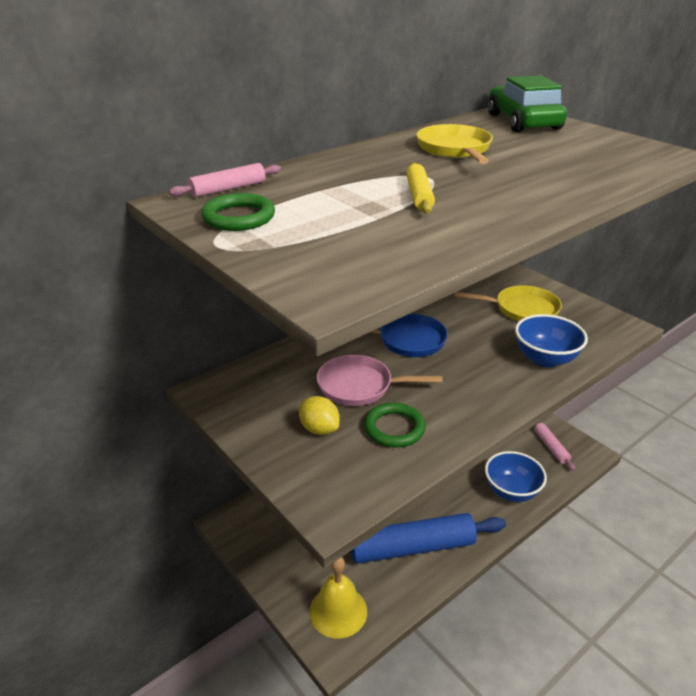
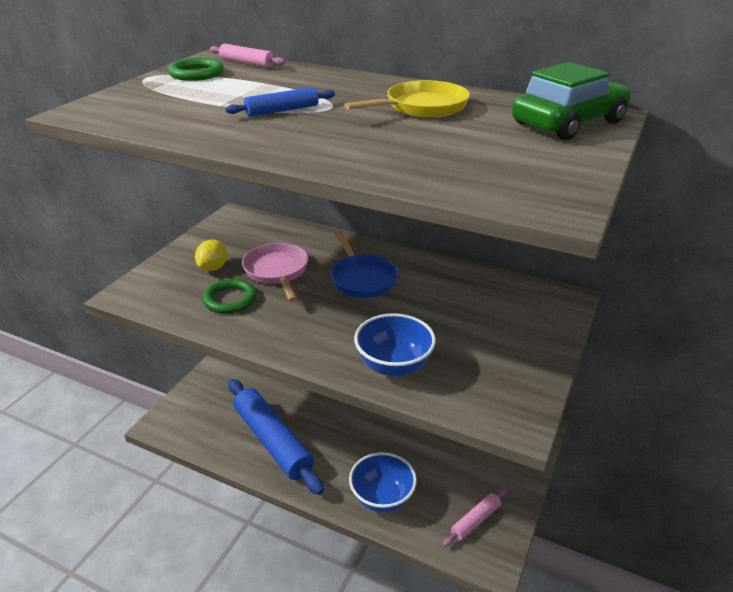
camera: 65 degrees right, 0 degrees up
(338, 611) = (193, 417): yellow bell -> none
(419, 195) = (282, 110): yellow rolling pin -> blue rolling pin
(522, 309) = (483, 335): yellow pan -> none

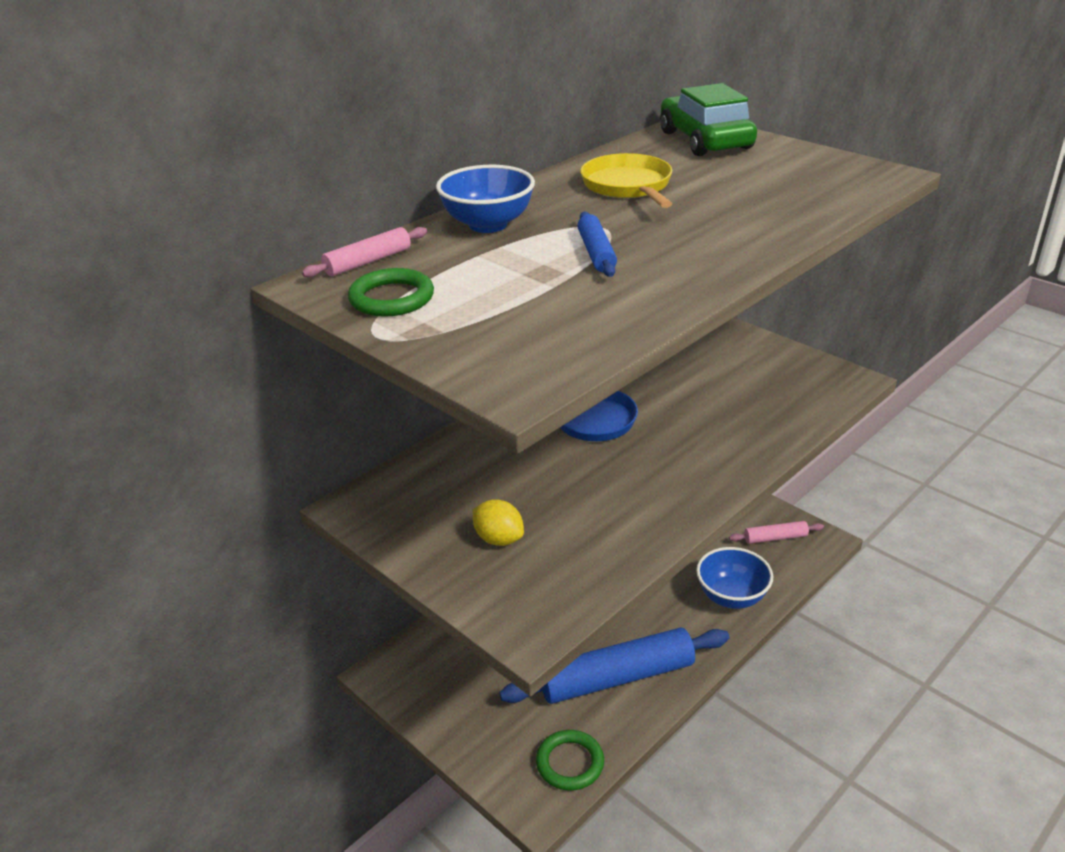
camera: 70 degrees left, 0 degrees up
(230, 299) = (588, 529): green ring -> green ring (570, 763)
(277, 271) = (539, 483): pink pan -> none
(394, 365) = (758, 428): blue bowl -> blue bowl (488, 225)
(475, 521) = (775, 538): pink rolling pin -> pink rolling pin turned 75 degrees counterclockwise

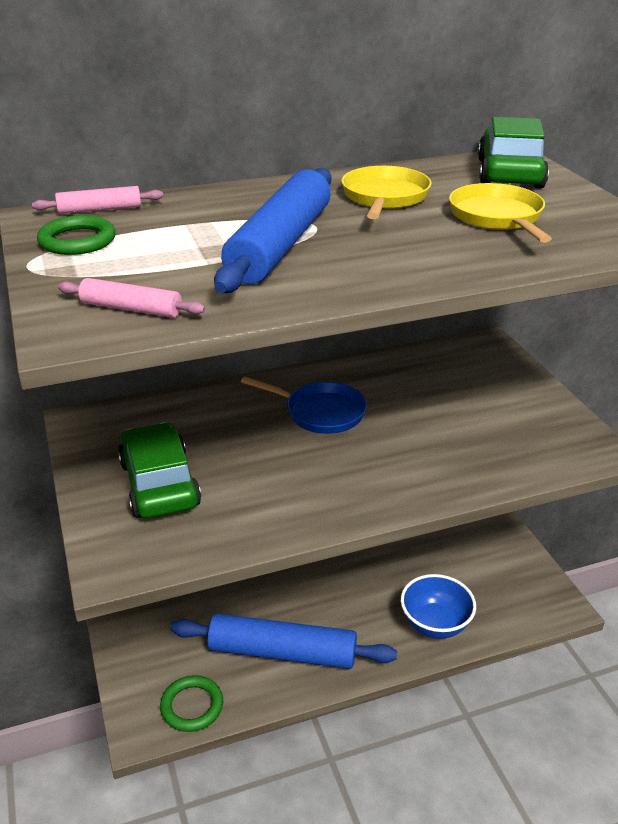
camera: 25 degrees right, 0 degrees up
(488, 225) = (226, 202): blue bowl -> none
(499, 539) = (159, 484): yellow lemon -> green car
(596, 253) = (281, 245): blue rolling pin -> blue rolling pin, size x2.13
(746, 183) = (497, 217): none -> yellow pan
(775, 538) = (517, 587): pink rolling pin -> pink rolling pin (131, 309)

